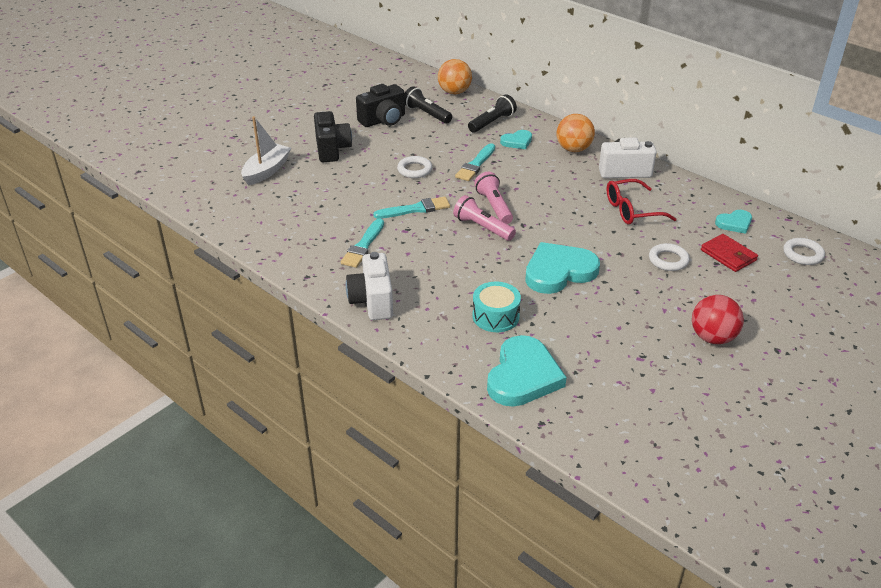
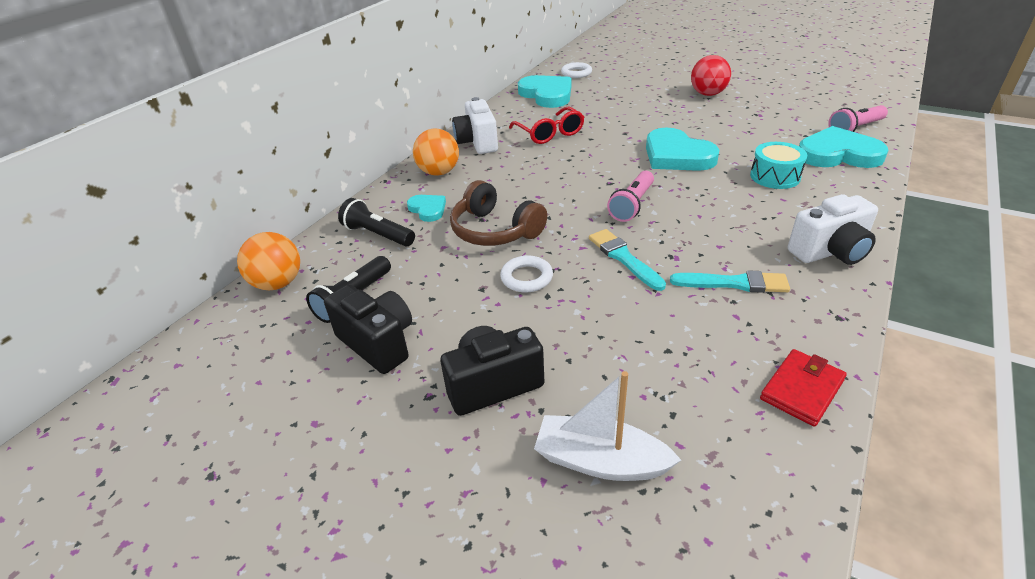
camera: 100 degrees left, 0 degrees up
(475, 164) = (495, 230): turquoise brush -> brown headphones
(494, 206) = (584, 204): pink flashlight -> pink flashlight (855, 129)
(668, 260) = (620, 114): white ring -> none
(728, 255) = (596, 94): red wallet -> red wallet (801, 390)
(734, 223) = (547, 94): turquoise heart -> turquoise heart, size x1.92

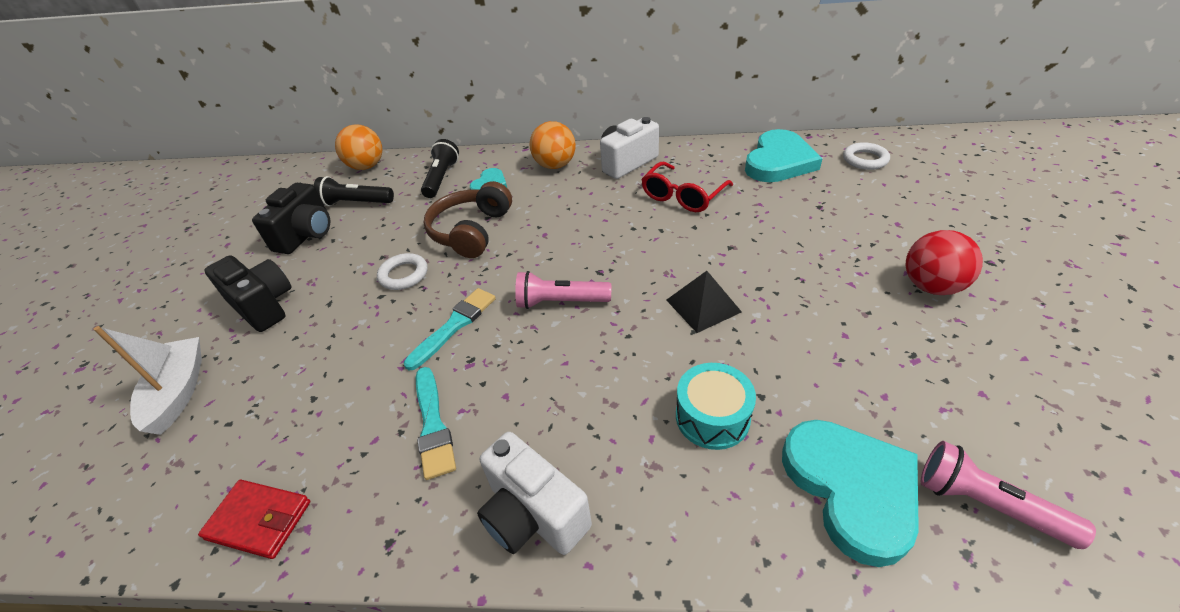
camera: 65 degrees right, 5 degrees up
(677, 155) = (703, 305): turquoise heart -> black pyramid

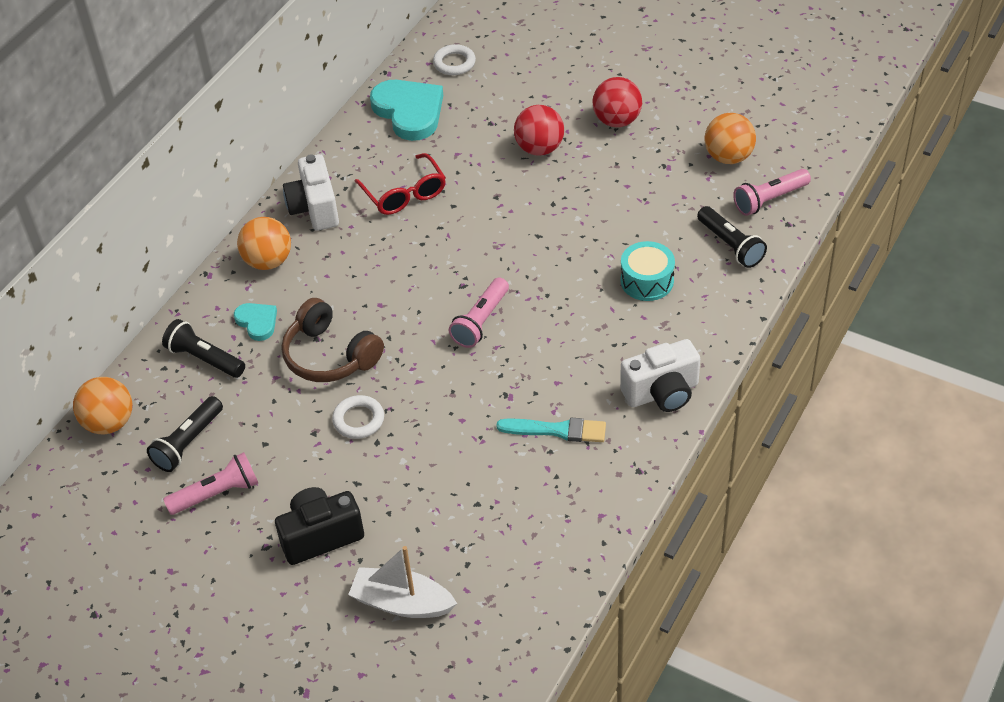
camera: 65 degrees left, 5 degrees up
(259, 520) = (578, 542): red wallet -> none
(306, 235) = (217, 493): black camera -> pink flashlight
(454, 326) = (458, 396): turquoise brush -> none
(703, 305) = (548, 241): black pyramid -> none
(823, 248) = (539, 148): none -> red ball
(851, 488) = (730, 245): turquoise heart -> black flashlight
(1006, 416) = (728, 157): none -> orange ball

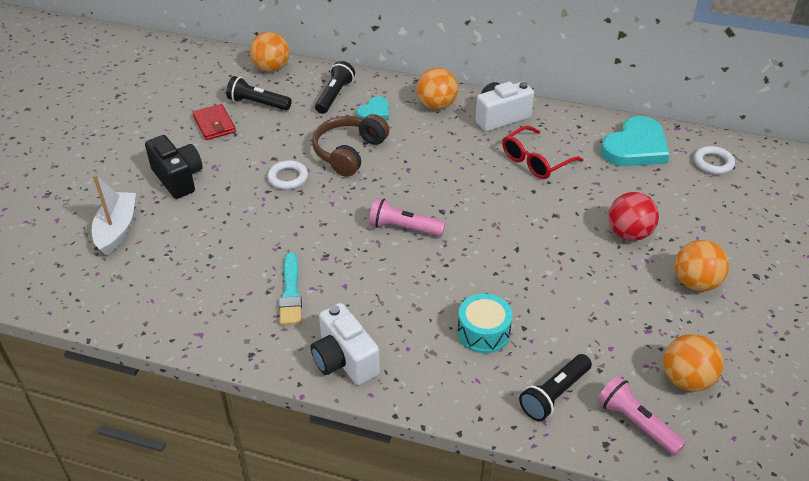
camera: 75 degrees right, 5 degrees down
(217, 493) = (214, 124): pink flashlight -> red wallet
(617, 121) = (695, 283): red ball -> orange ball

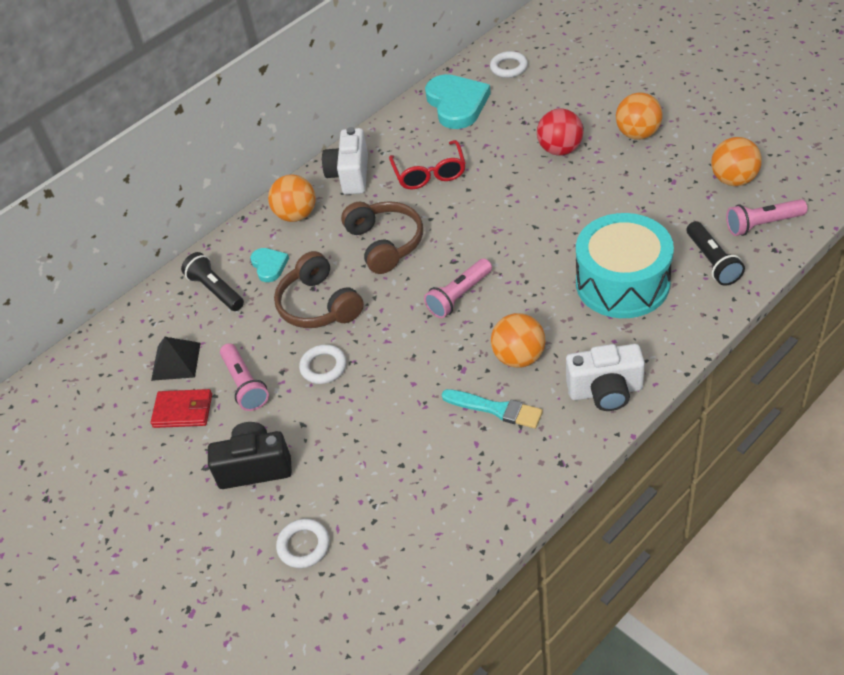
camera: 55 degrees left, 5 degrees up
(117, 229) = (304, 545): white boat -> white ring
(251, 144) = (245, 385): none -> pink flashlight
(258, 103) = (176, 361): black flashlight -> black pyramid
(271, 68) = (120, 332): orange ball -> orange ball (519, 357)
(436, 164) = (385, 243): none -> brown headphones
(483, 332) = (622, 283): turquoise drum -> turquoise drum, size x1.84

